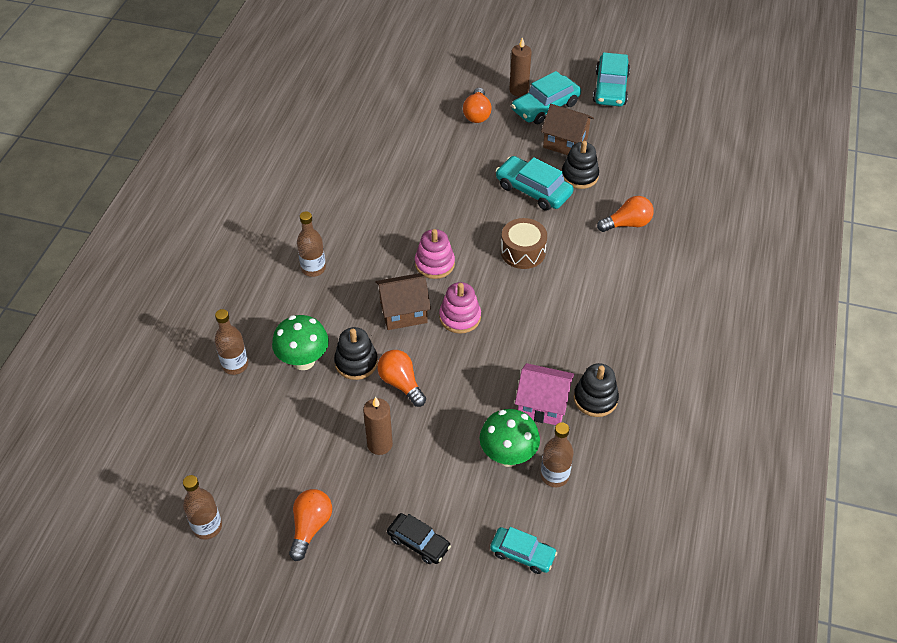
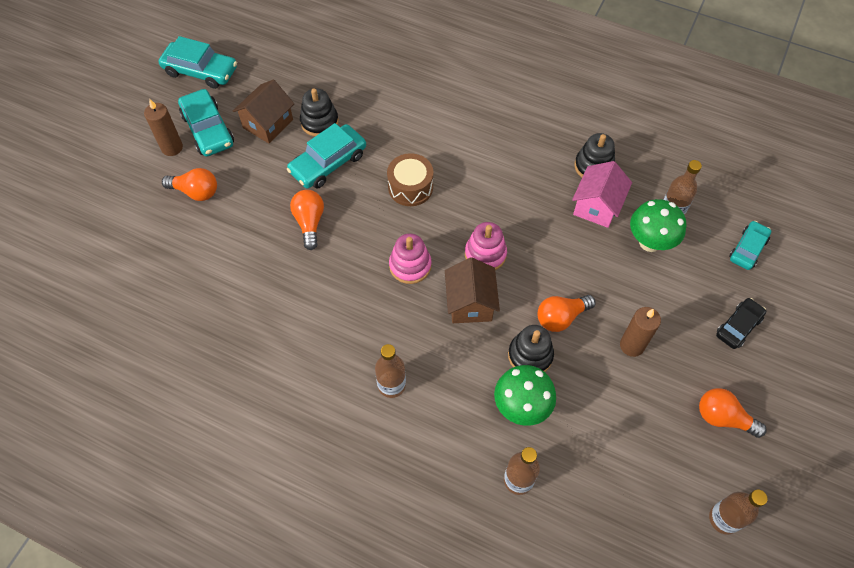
camera: 80 degrees left, 10 degrees up
(627, 224) = (393, 99): orange light bulb -> orange light bulb (309, 223)

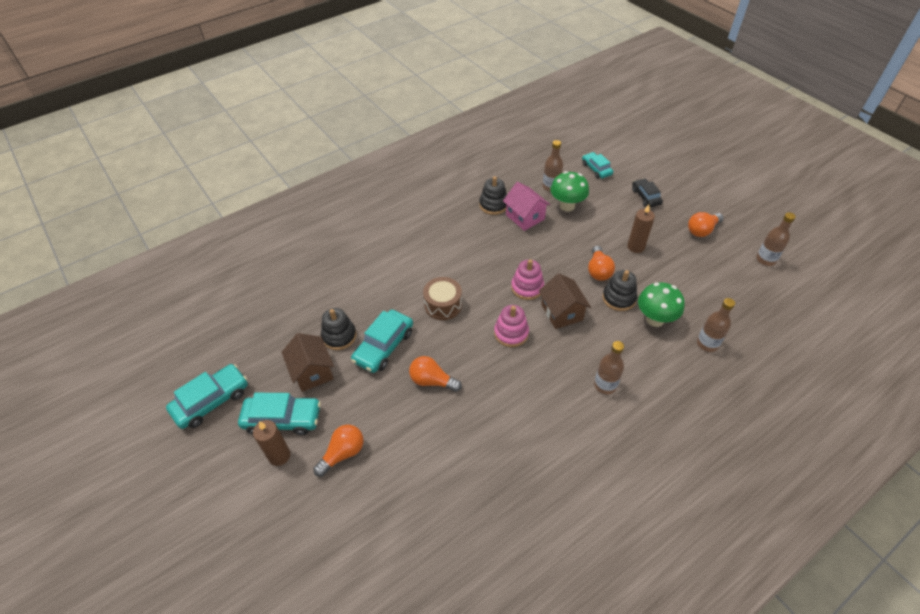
camera: 60 degrees left, 10 degrees down
(328, 163) = (384, 346): turquoise car -> turquoise car turned 45 degrees clockwise
(470, 303) = (562, 312): brown house -> brown house turned 45 degrees clockwise

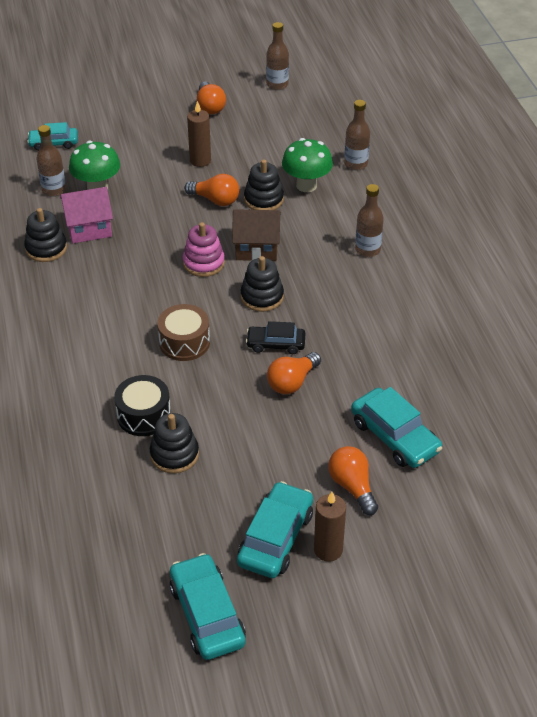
camera: 70 degrees left, 5 degrees down
(312, 372) = (217, 494): brown house -> none
(367, 308) = (144, 415): none -> black drum
(384, 346) = (216, 414): turquoise car -> turquoise car (394, 436)
(511, 333) = (262, 297): pink stacking toy -> black stacking toy
(646, 197) = (130, 124): black car -> black car (276, 344)

